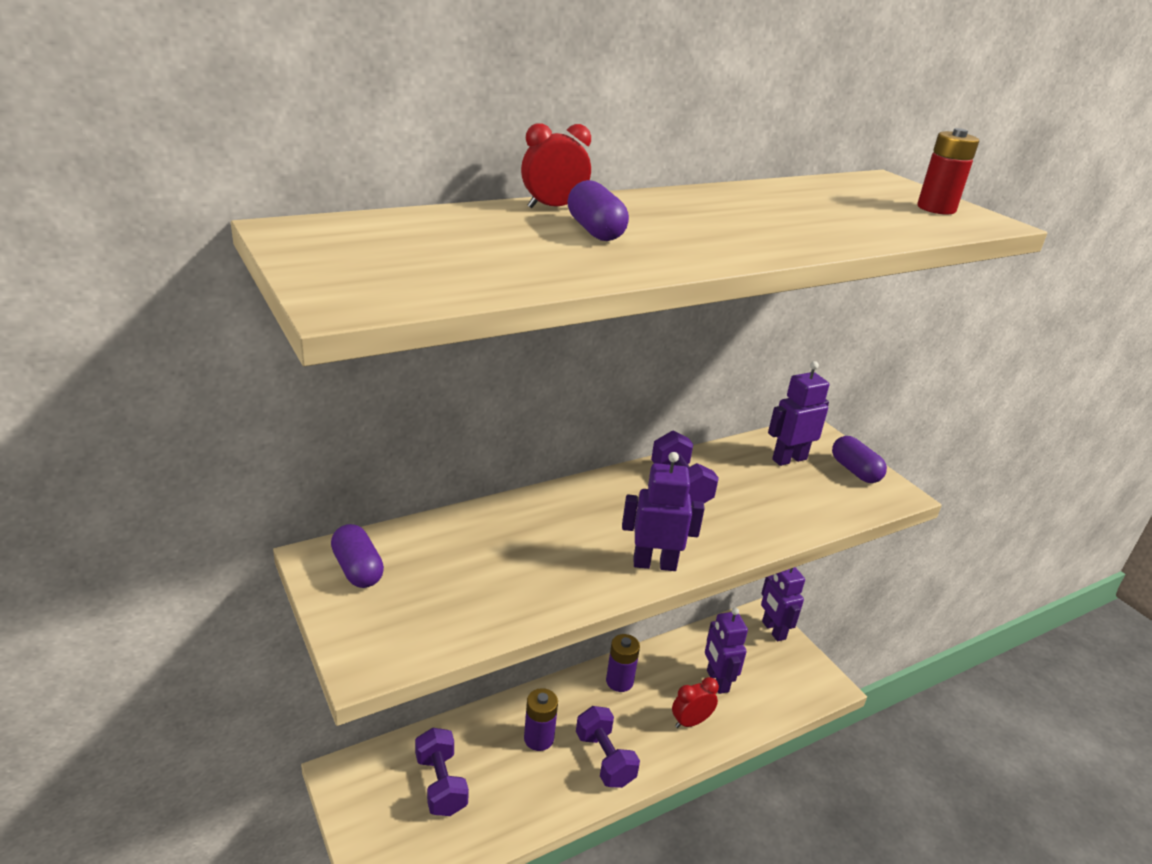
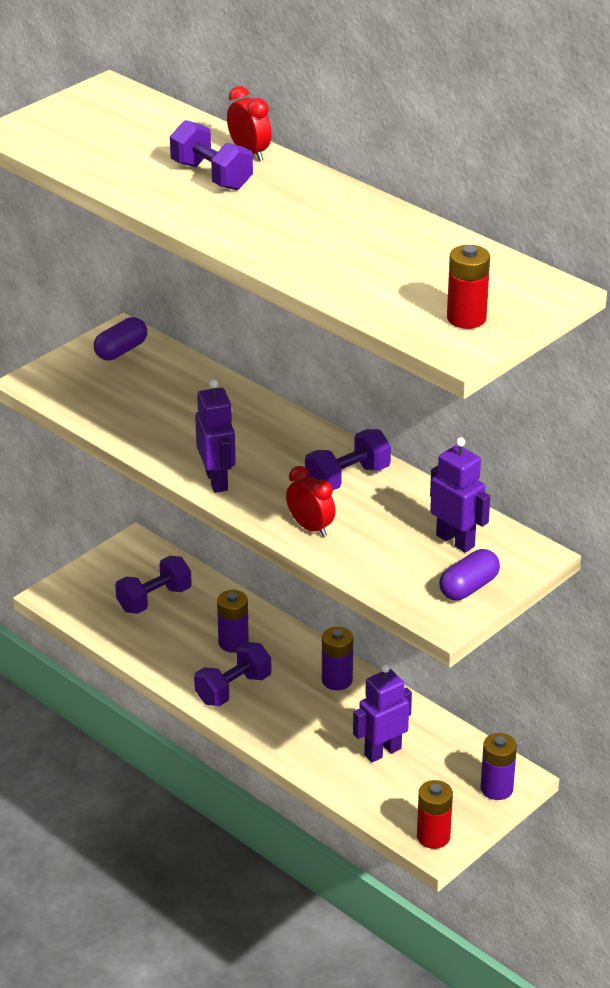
camera: 75 degrees right, 5 degrees up
(595, 231) = (211, 176): purple capsule -> purple dumbbell
(690, 722) = (312, 739): red clock -> red clock (310, 527)
(773, 630) = (496, 789): purple robot -> purple battery
(821, 683) = (433, 837): none -> red battery

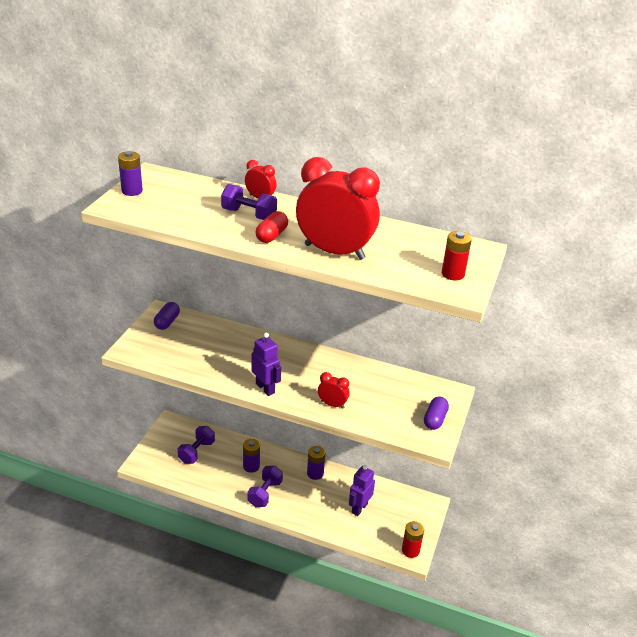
camera: 25 degrees left, 0 degrees up
(222, 213) = (271, 235): none -> red capsule
(302, 253) = (334, 252): none -> red clock
(347, 478) = (333, 370): purple dumbbell -> none
(455, 541) = (410, 393): purple robot -> none
(496, 789) = (425, 513): purple battery -> purple battery (132, 191)

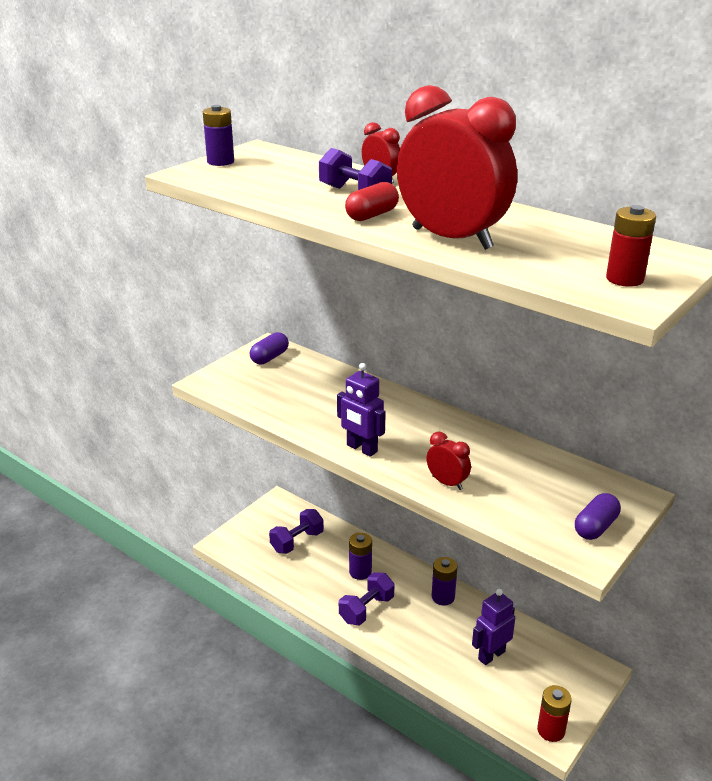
camera: 20 degrees right, 5 degrees down
(265, 388) = (361, 449): purple robot -> purple robot turned 150 degrees clockwise

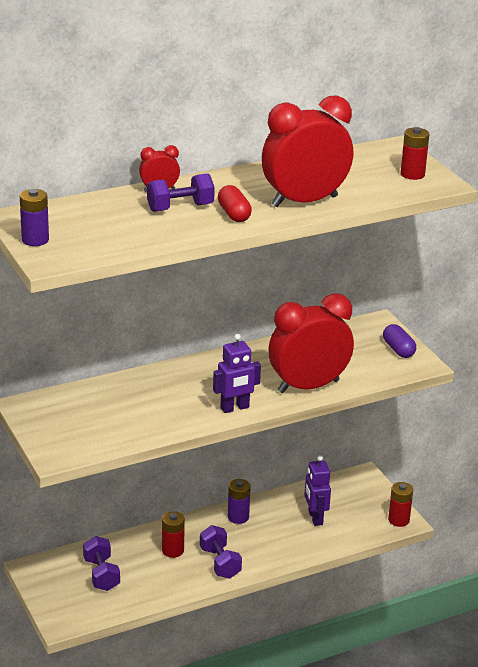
camera: 65 degrees left, 0 degrees up
(269, 357) = (46, 411): purple capsule -> none
(360, 572) = (172, 550): purple battery -> red battery
(447, 483) = (308, 386): red clock -> red clock, size x2.26

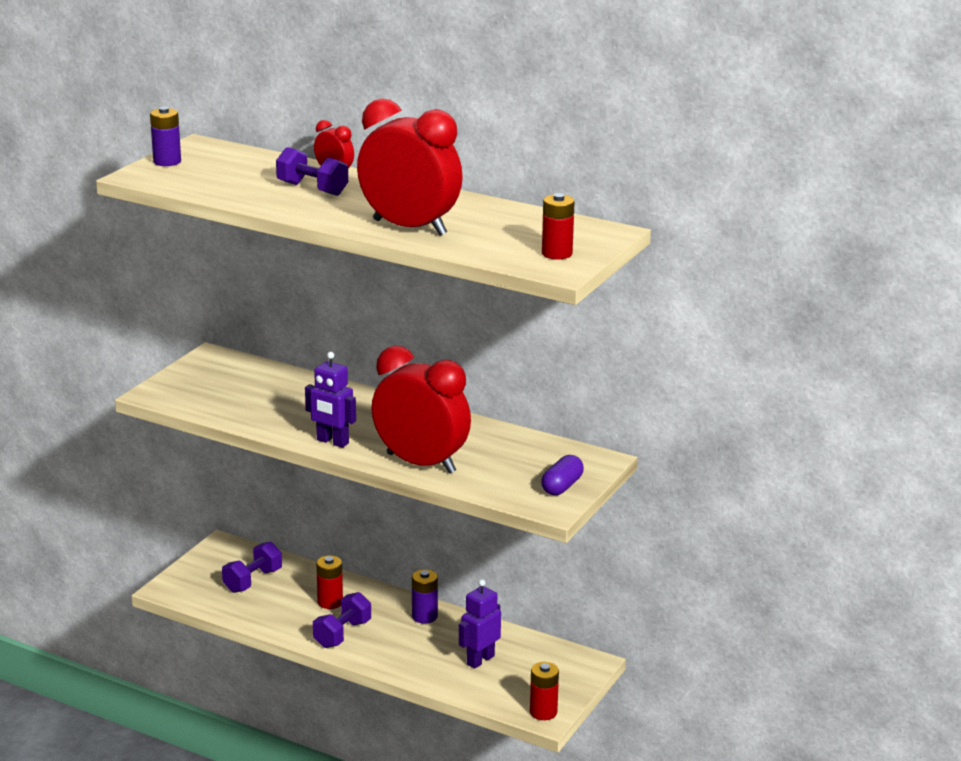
camera: 55 degrees right, 5 degrees down
(234, 214) = (334, 210): red capsule -> none

